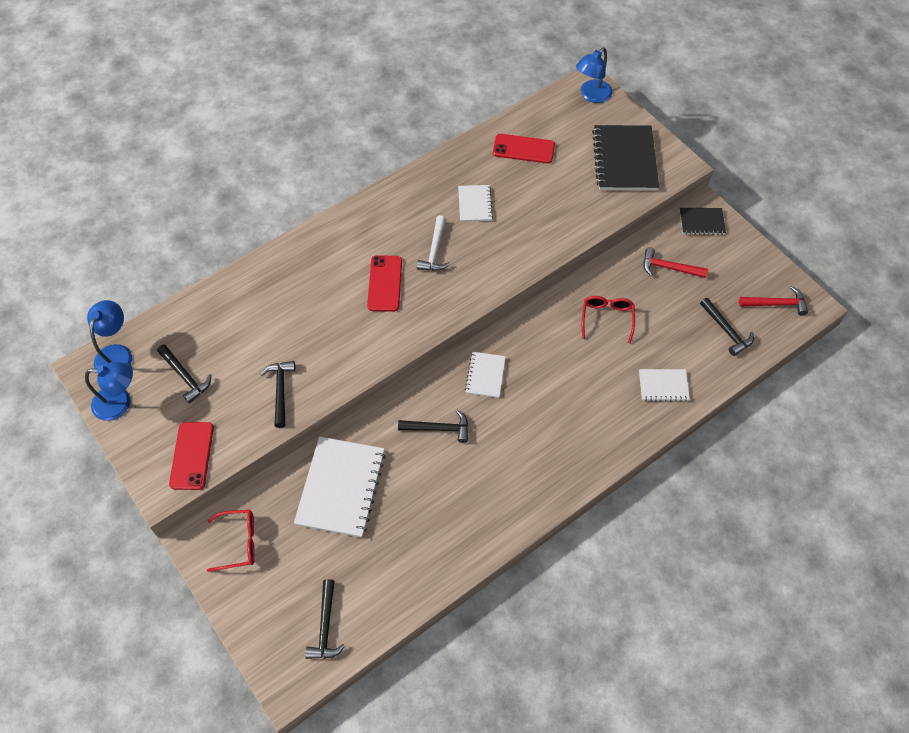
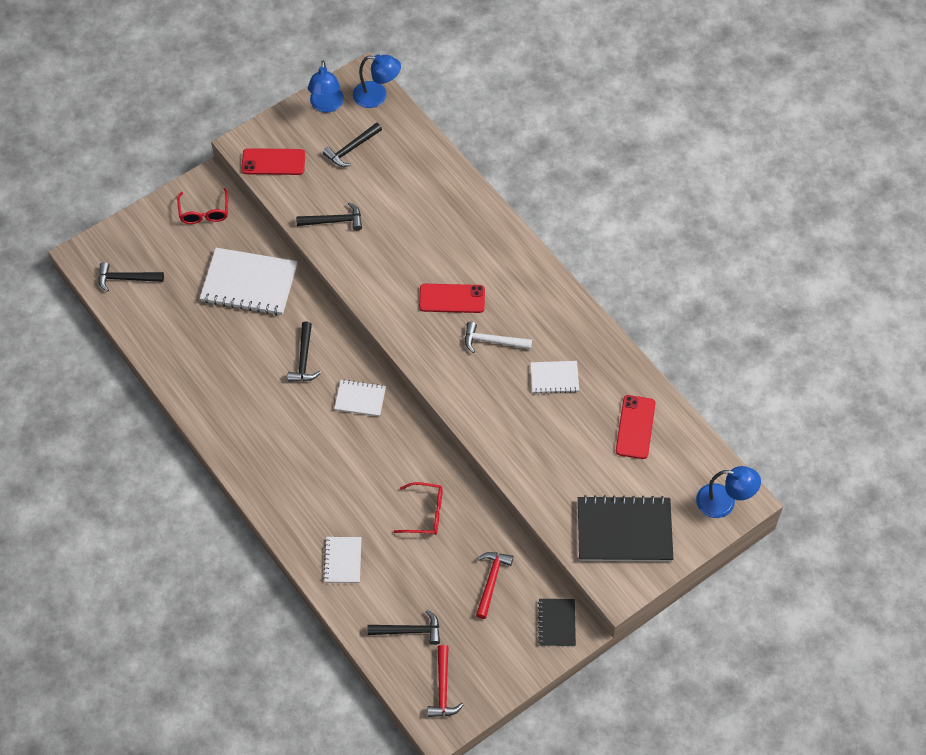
camera: 90 degrees right, 0 degrees up
(591, 95) = (724, 502): blue lamp -> blue lamp turned 150 degrees clockwise
(726, 330) = (409, 631): black hammer -> black hammer turned 150 degrees counterclockwise

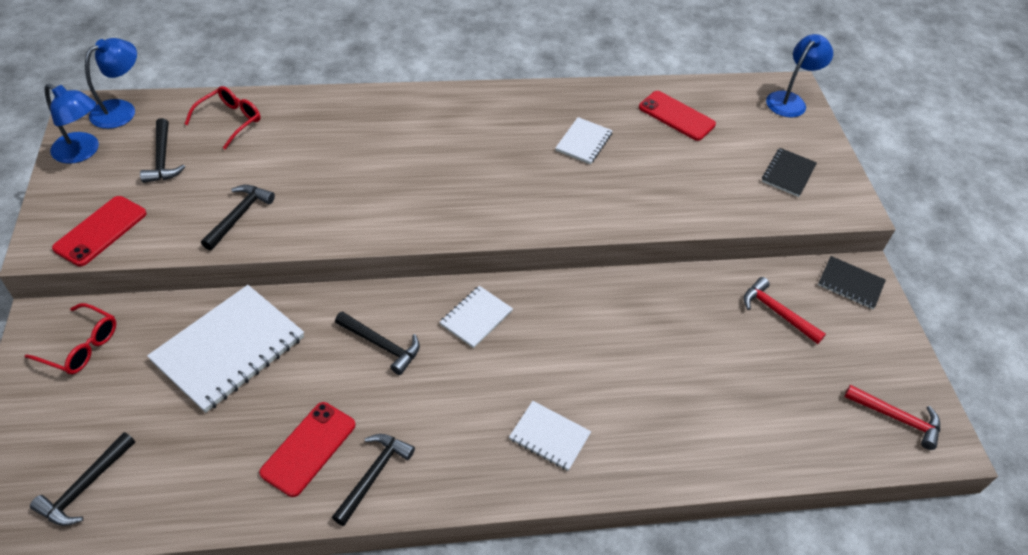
camera: 65 degrees left, 10 degrees down
(343, 560) = (683, 437): white notebook -> white notebook (549, 436)
(409, 631) = (809, 416): black hammer -> black hammer (373, 475)
(425, 513) = (662, 329): red glasses -> red glasses (230, 120)
(452, 299) = (429, 170): red phone -> red phone (309, 448)
(493, 341) = (507, 164): white hammer -> none
(624, 531) = (788, 173): black notebook -> black notebook, size x0.53

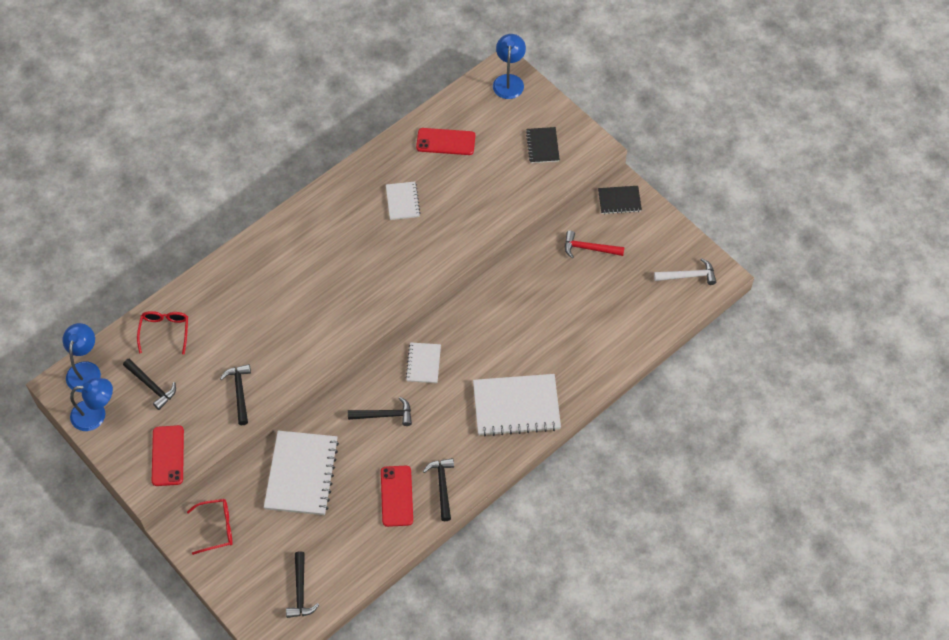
camera: 30 degrees left, 10 degrees up
(549, 436) = (516, 406): white notebook -> white notebook, size x1.90
(896, 418) = (688, 276): red hammer -> white hammer

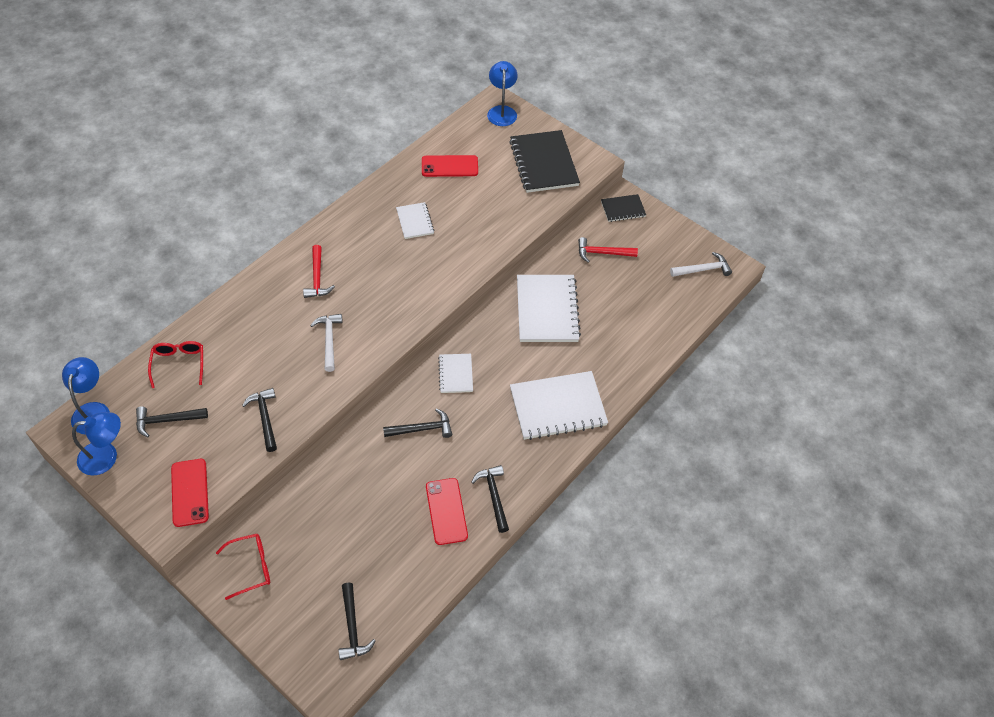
camera: 10 degrees left, 5 degrees down
(151, 386) = (167, 420): black hammer -> black hammer turned 135 degrees clockwise
(301, 254) = (317, 277): none -> red hammer
(301, 474) = (340, 499): white notebook -> white notebook (547, 310)
(305, 321) = (329, 340): none -> white hammer
(542, 146) = (544, 163): black notebook -> black notebook, size x1.90

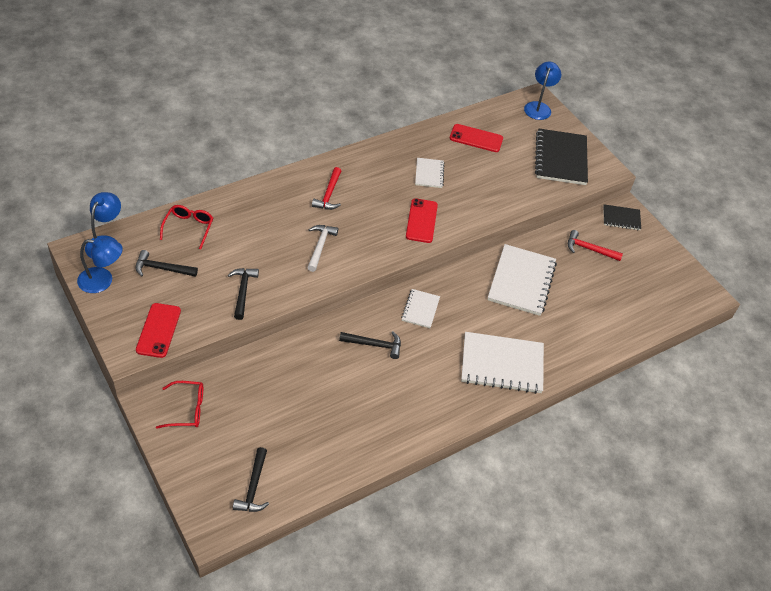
camera: 15 degrees right, 5 degrees down
(446, 511) = (370, 419): red phone -> red phone (421, 221)
(494, 496) = (417, 420): black hammer -> none
(703, 269) = (678, 290): white hammer -> none

